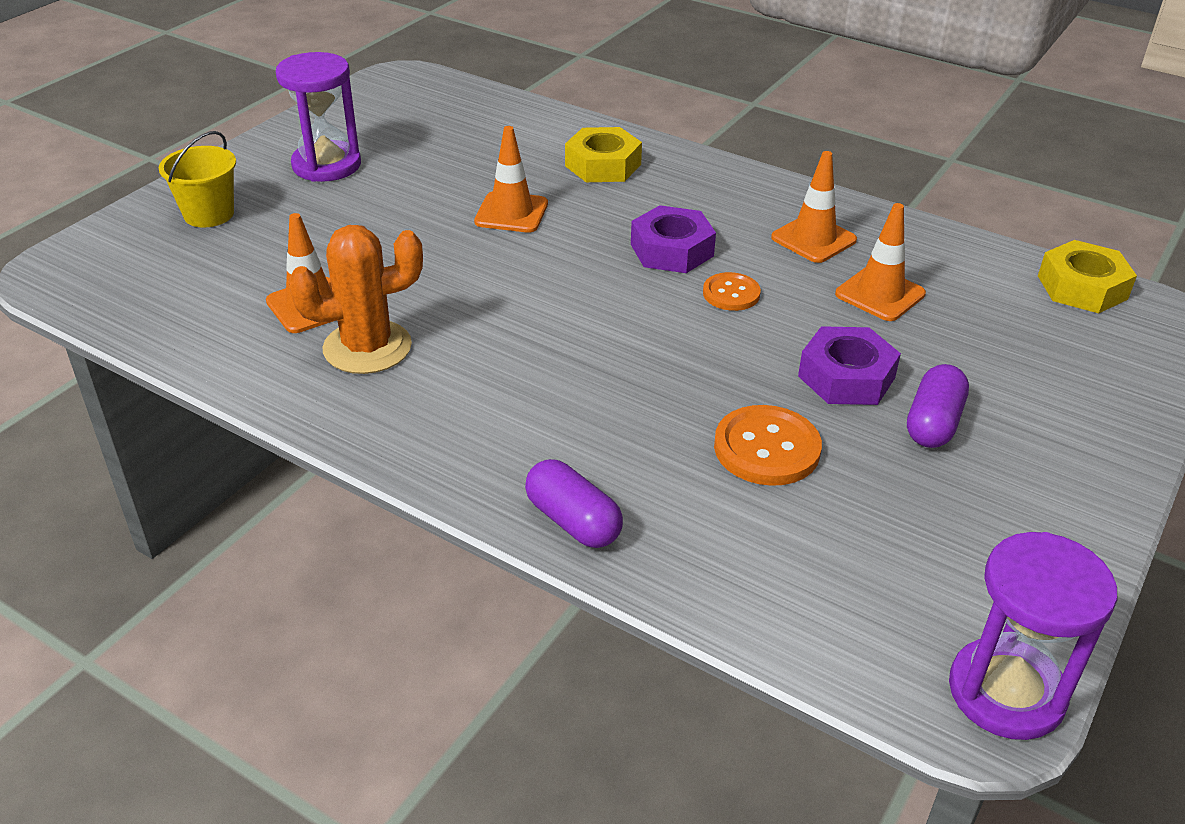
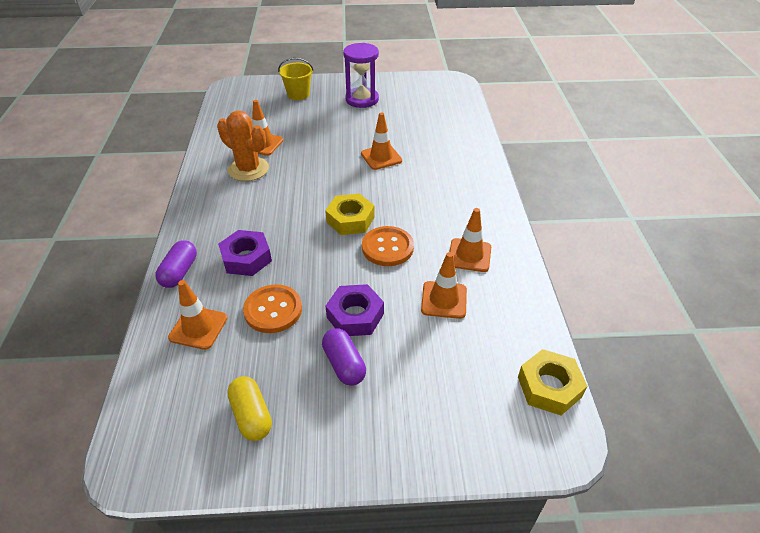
camera: 55 degrees right, 5 degrees up
(603, 165) = (452, 162): yellow nut -> yellow nut (350, 219)
(672, 250) = (404, 214): purple nut -> purple nut (246, 258)
(731, 294) = (387, 247): orange button -> orange button, size x1.58
(737, 542) = (198, 328): none -> orange traffic cone
(933, 423) = (344, 364): purple capsule -> purple capsule turned 75 degrees clockwise
(969, 545) = (251, 415): none -> yellow capsule
(1006, 692) = (148, 469): purple hourglass -> none

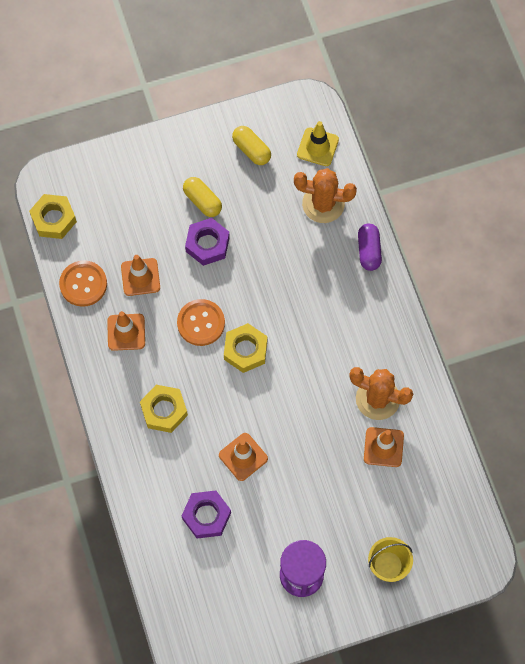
camera: 165 degrees right, 25 degrees up
(162, 397) = (317, 147): none -> yellow traffic cone
(198, 328) = (323, 204): orange traffic cone -> orange cactus
(246, 258) = (320, 279): purple nut -> purple nut (206, 516)
(273, 310) = (273, 233): orange button -> orange button (83, 284)
(344, 364) = (202, 201): purple capsule -> yellow capsule
(443, 194) = (164, 410): none -> yellow nut

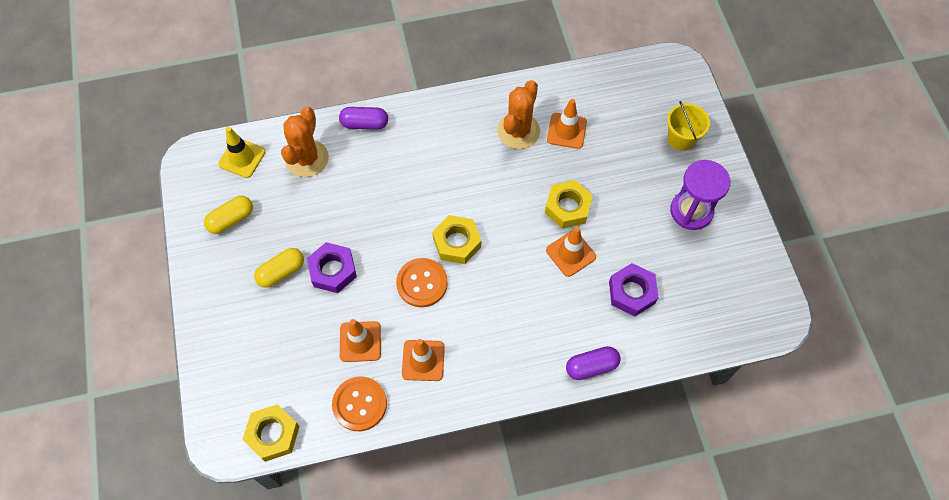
camera: 85 degrees left, 5 degrees down
(129, 480) = (591, 366): none -> purple capsule
(164, 410) = (516, 326): yellow nut -> yellow nut (567, 207)

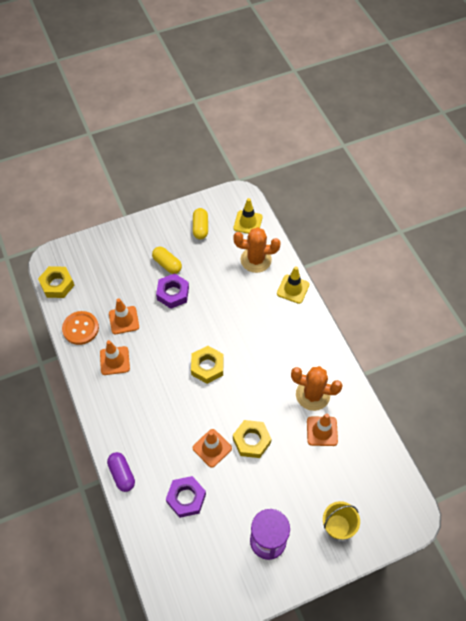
camera: 80 degrees right, 5 degrees down
(231, 219) = (200, 228): yellow capsule -> yellow capsule turned 45 degrees clockwise
(365, 124) = (293, 289): purple capsule -> yellow traffic cone
(422, 283) = (171, 349): orange button -> none

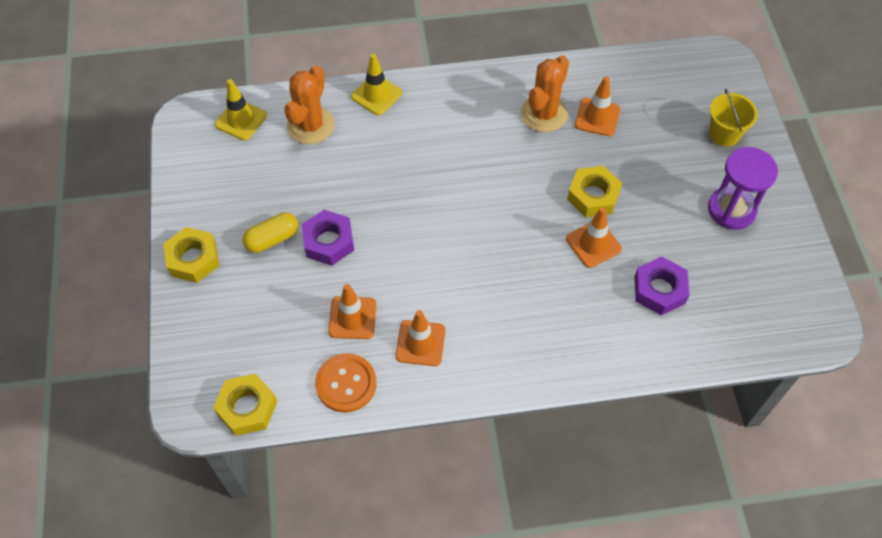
camera: 75 degrees left, 0 degrees up
(122, 474) = (609, 364): purple capsule -> none
(200, 228) = (223, 181): yellow capsule -> none
(207, 367) = (467, 223): yellow nut -> yellow nut (193, 259)

